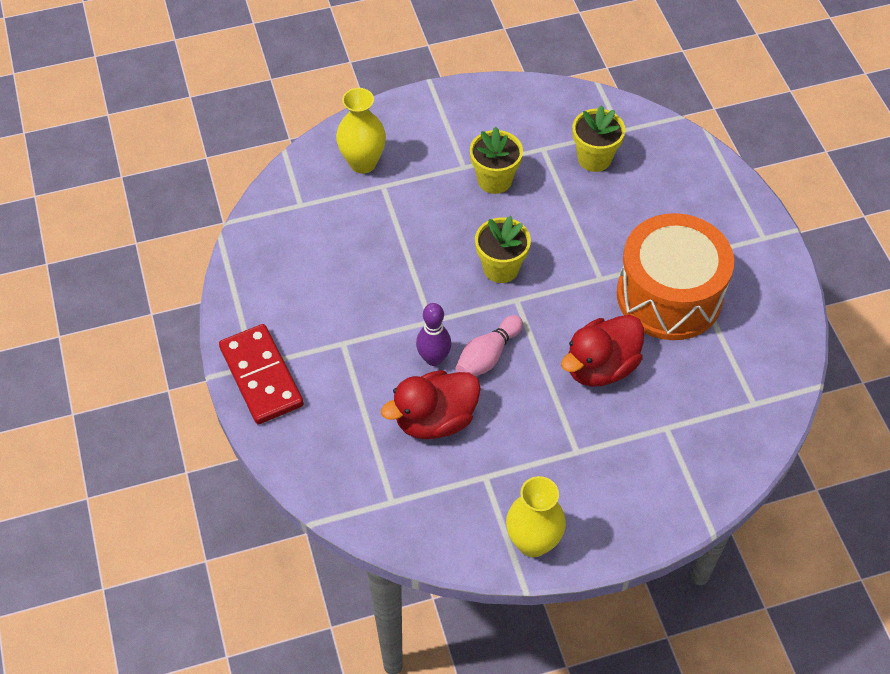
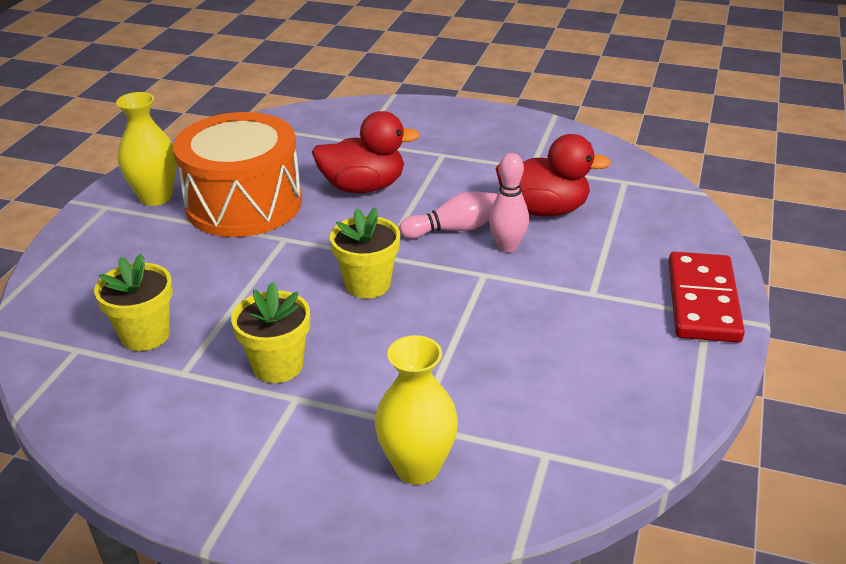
camera: 145 degrees left, 20 degrees down
(434, 358) = (507, 246): purple bowling pin -> pink bowling pin
(533, 542) = (527, 128): yellow vase -> yellow vase (156, 197)

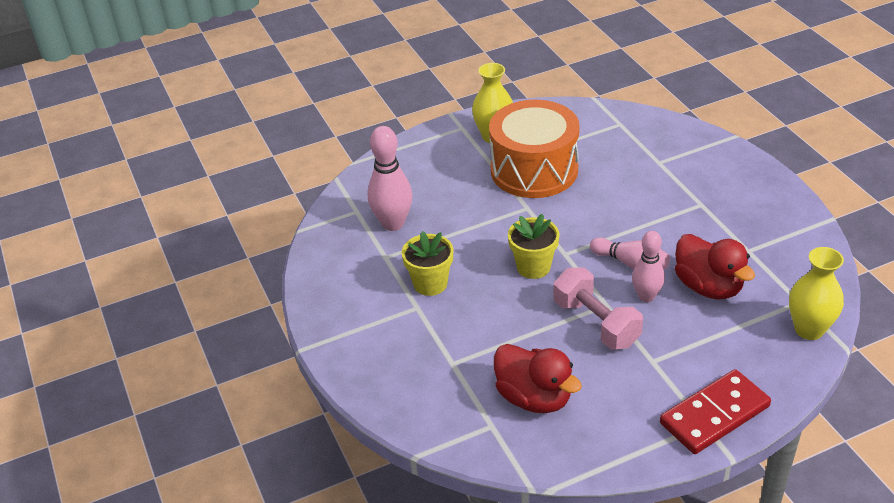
camera: 50 degrees right, 5 degrees up
(145, 335) = (393, 223): yellow flower pot -> pink bowling pin
(363, 187) = (617, 199): red duck -> red duck (534, 398)
(417, 467) = (424, 384): yellow vase -> yellow vase (809, 329)
(499, 294) = (596, 323): none -> pink dumbbell

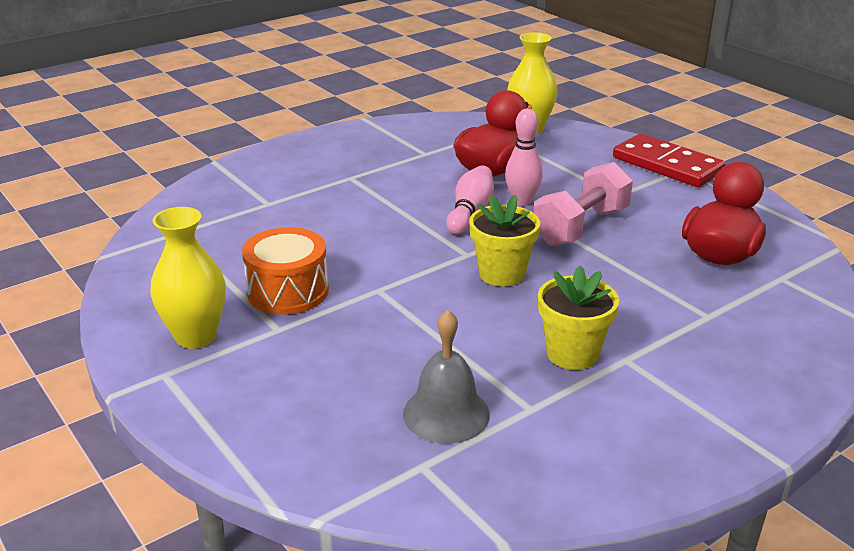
camera: 105 degrees left, 10 degrees down
(393, 223) = (446, 413): pink bowling pin -> grey bell
(534, 170) = (288, 291): orange drum -> orange drum, size x0.60

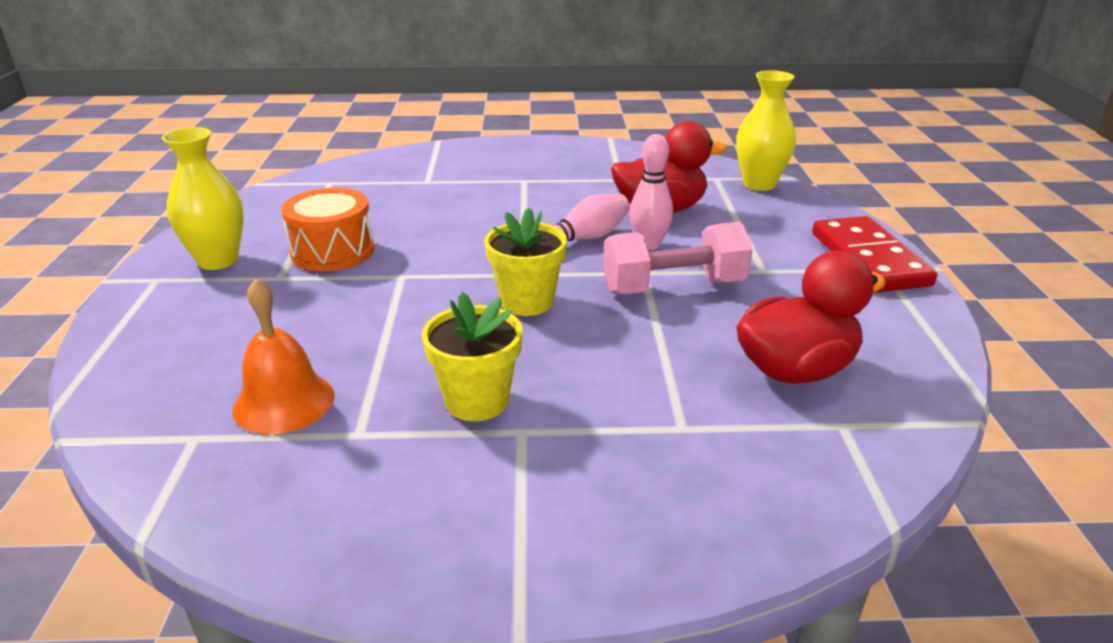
camera: 35 degrees right, 0 degrees up
(446, 413) = (284, 402): grey bell -> orange bell

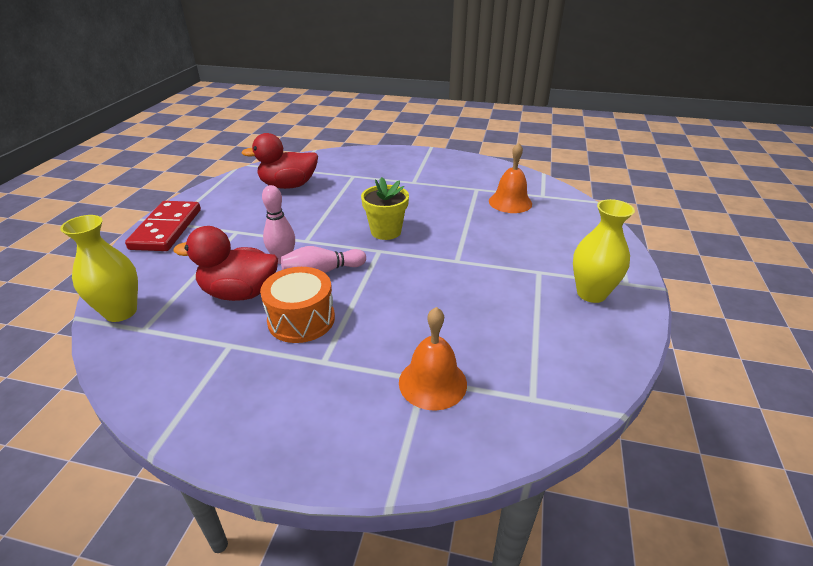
camera: 165 degrees left, 5 degrees up
(332, 251) = (507, 289): orange drum -> orange drum (301, 319)
(419, 180) = (432, 382): none -> orange bell
(477, 401) = (427, 192): yellow flower pot -> none
(673, 287) = (298, 228): pink dumbbell -> none

